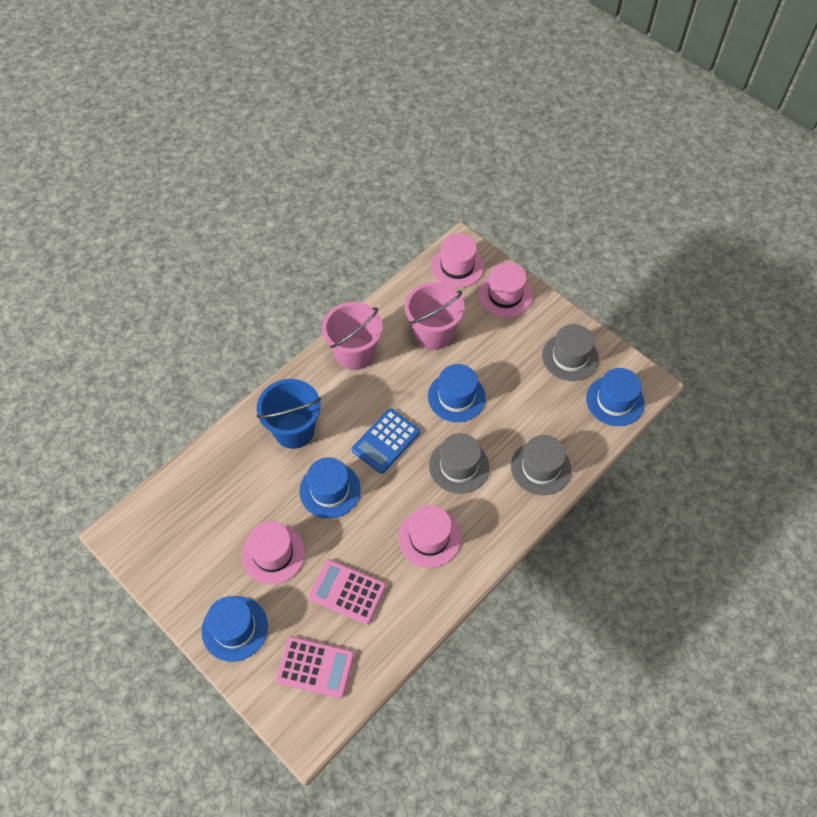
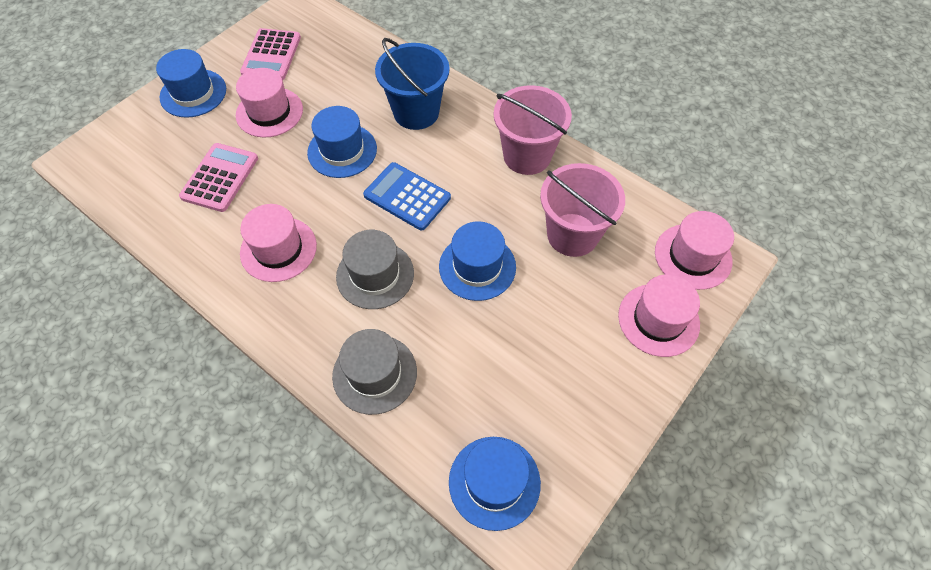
camera: 85 degrees right, 0 degrees up
(315, 667) = (142, 159): pink calculator -> pink calculator (271, 55)
(570, 357) = (565, 413): grey hat -> none

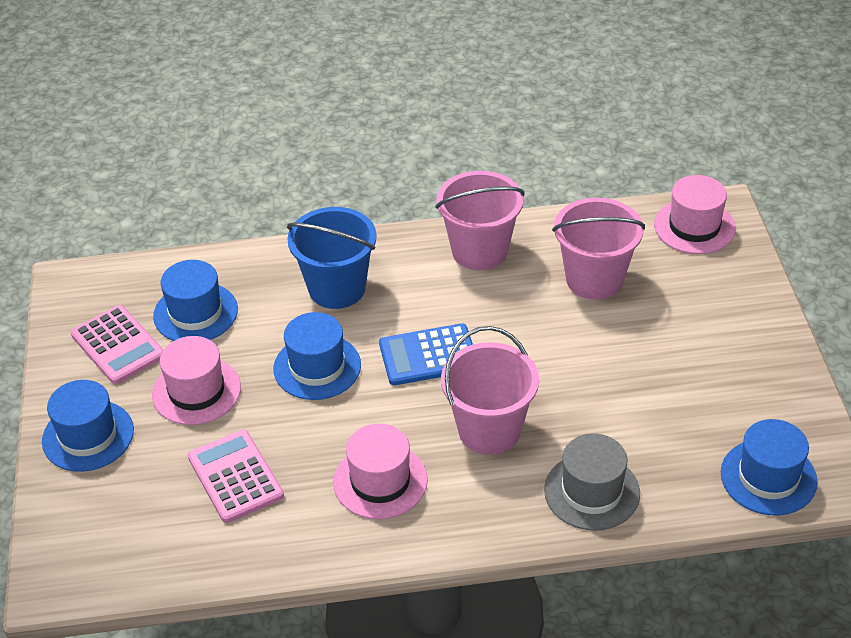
camera: 45 degrees left, 15 degrees down
(375, 275) = (489, 430): grey hat -> pink bucket
(477, 267) = (558, 358): blue hat -> blue hat (195, 313)
(658, 320) = (728, 286): pink hat -> none

